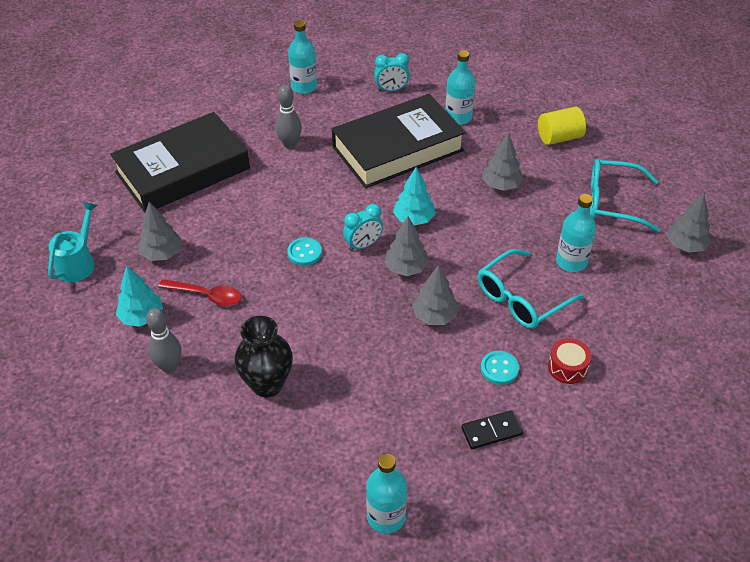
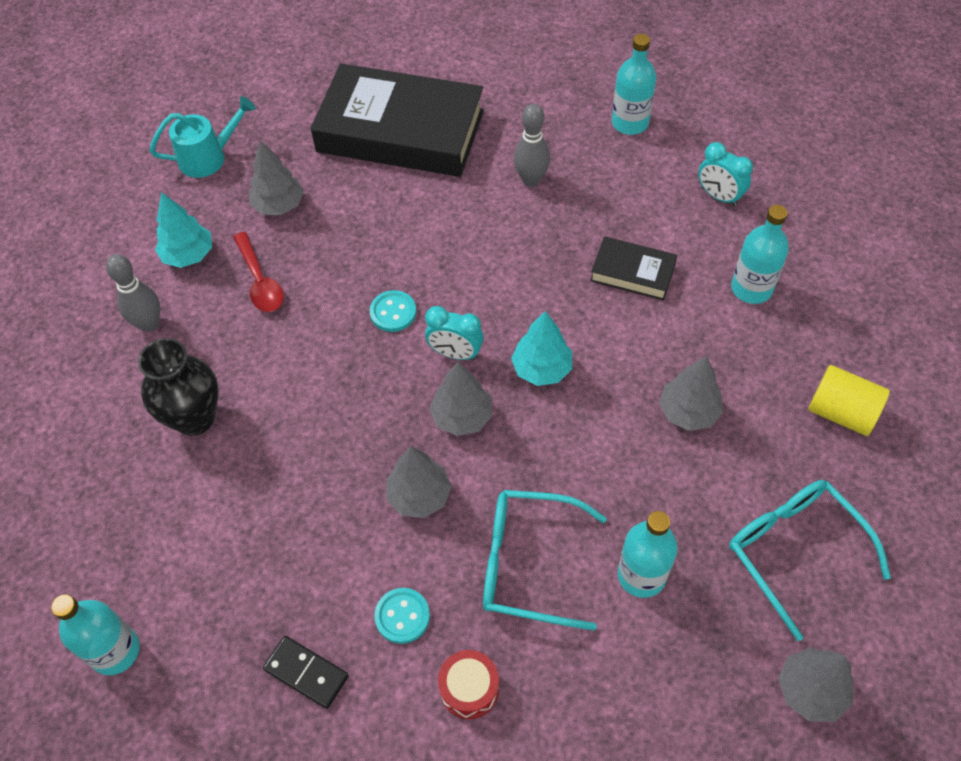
camera: 50 degrees right, 10 degrees up
(397, 148) = (632, 272): black book -> black book, size x0.46

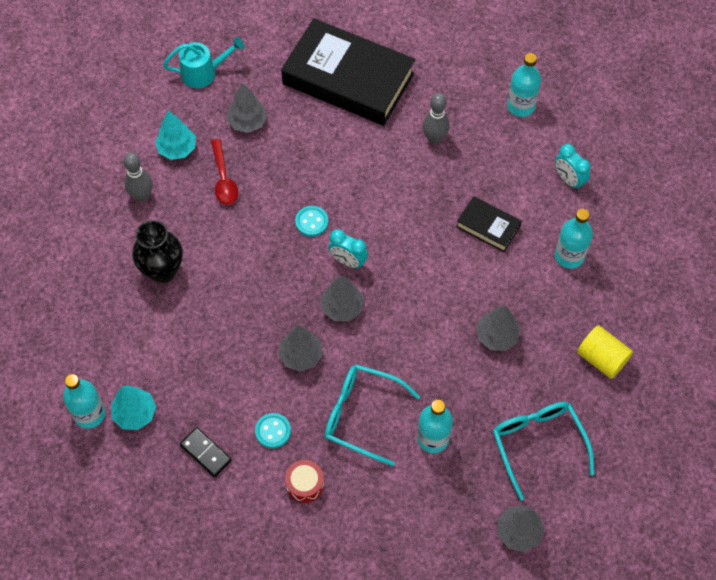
camera: 10 degrees right, 5 degrees up
(542, 369) = (404, 285): turquoise tree -> turquoise tree (135, 413)

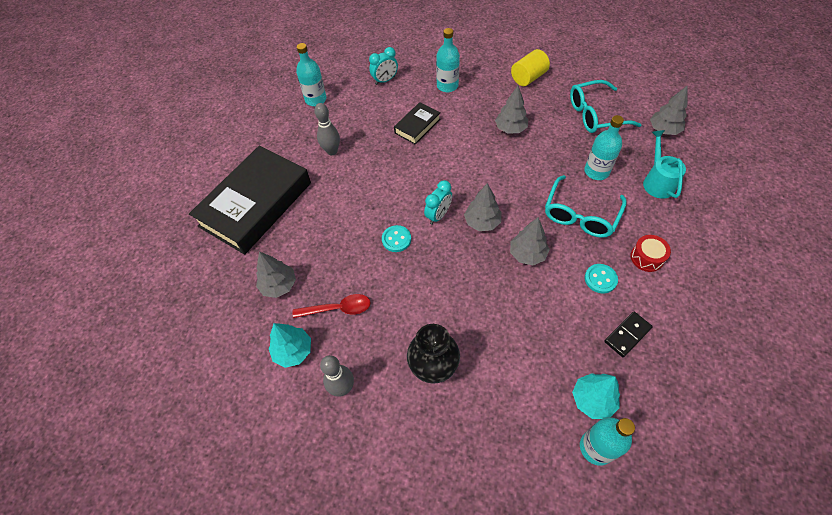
camera: 80 degrees left, 5 degrees down
(204, 72) = (209, 322): turquoise watering can -> turquoise watering can (657, 181)

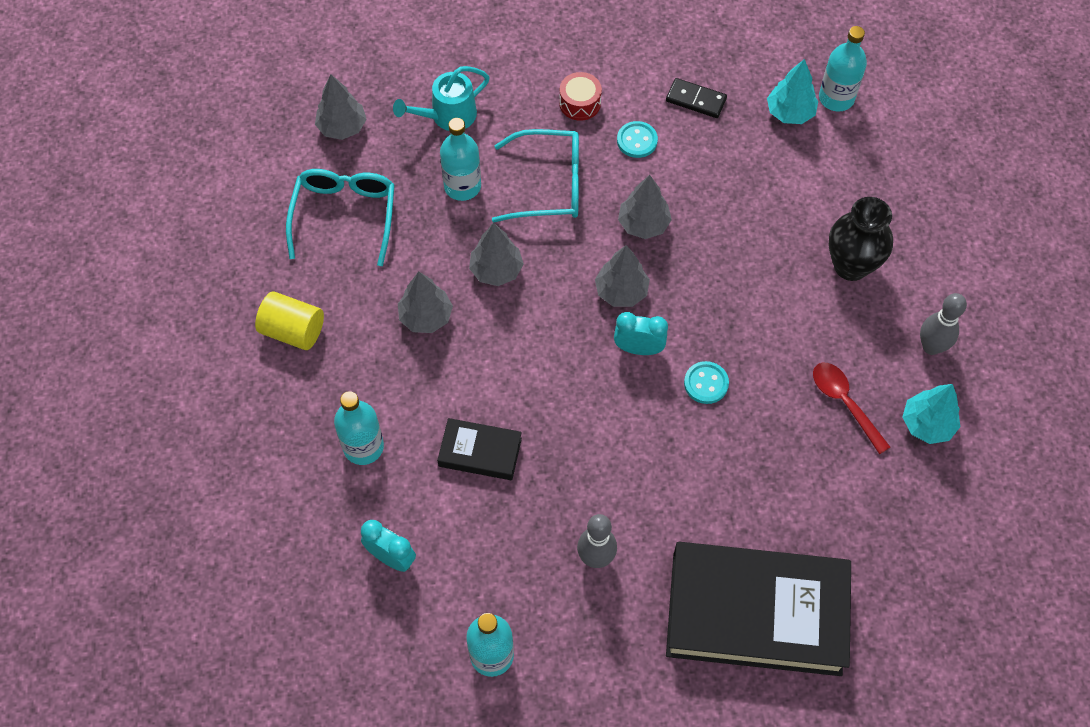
camera: 120 degrees left, 5 degrees up
(279, 285) = (858, 494): grey tree -> grey tree (496, 270)
(595, 114) = (344, 215): turquoise glasses -> turquoise glasses turned 135 degrees counterclockwise

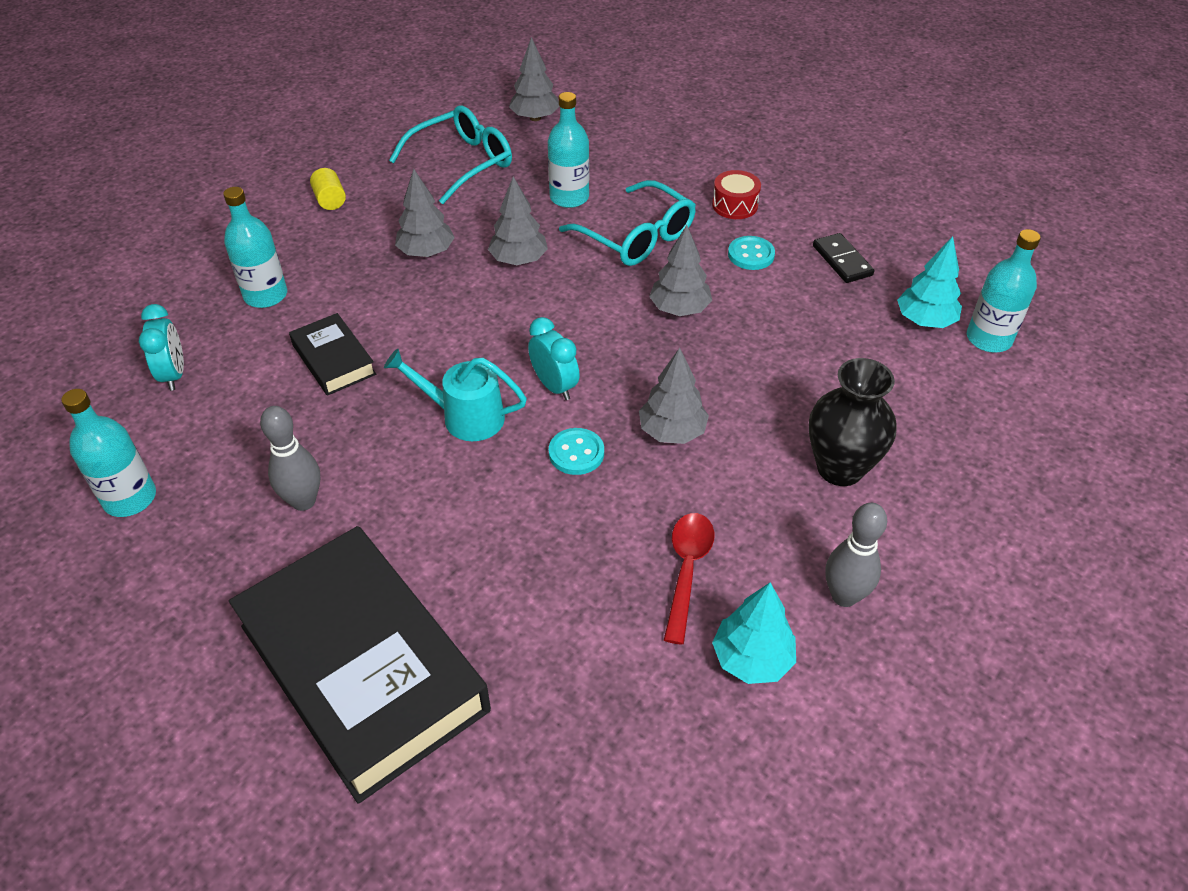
camera: 45 degrees right, 15 degrees down
(293, 331) = (330, 200): yellow cylinder -> yellow cylinder, size x0.63
(447, 116) = (618, 154): turquoise watering can -> turquoise watering can (464, 417)
(621, 291) = (596, 339): grey tree -> grey tree (672, 432)

